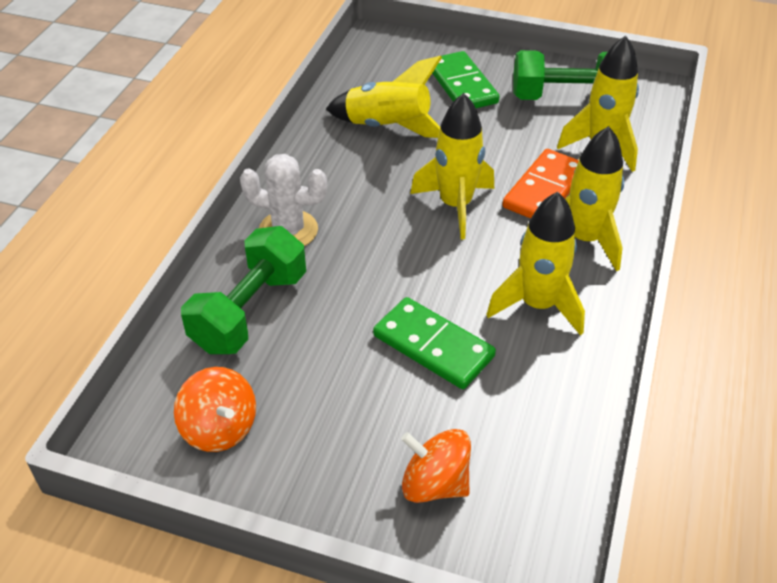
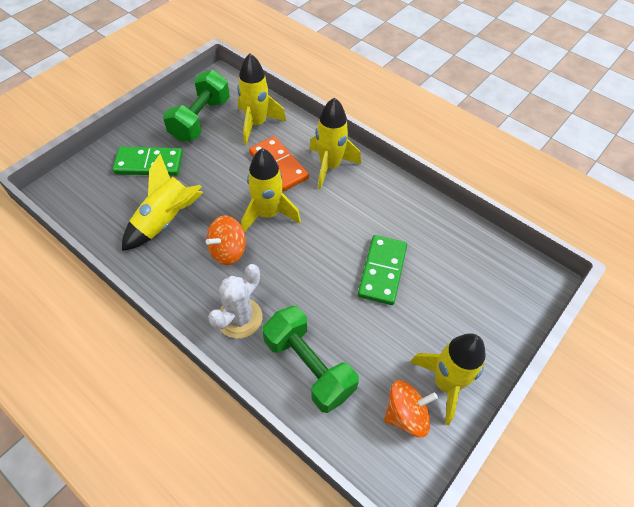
camera: 70 degrees left, 10 degrees up
(433, 346) = (382, 271): green domino -> green domino turned 45 degrees counterclockwise
(435, 484) = (481, 308): orange spinning top -> orange spinning top (228, 251)
(537, 305) = (371, 209): yellow rocket -> yellow rocket (445, 383)

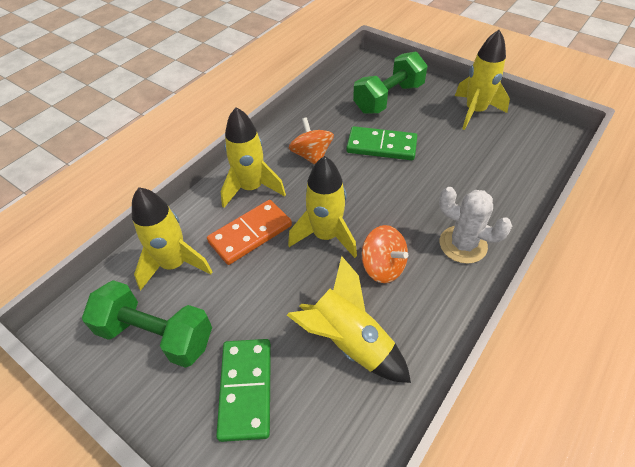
camera: 90 degrees left, 5 degrees down
(308, 366) = (493, 189): green dumbbell -> green dumbbell (388, 98)
(406, 415) = (509, 131): orange spinning top -> orange spinning top (311, 155)

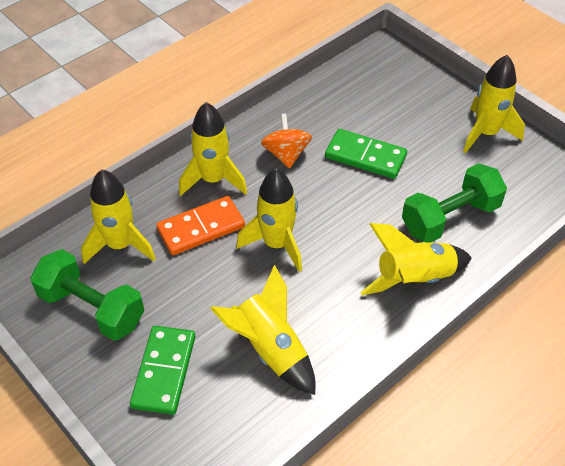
camera: 10 degrees right, 0 degrees up
(383, 266) = (325, 285): orange spinning top -> none
(388, 98) = (392, 100): green dumbbell -> green dumbbell (450, 218)
(463, 244) = (414, 279): white cactus -> yellow rocket

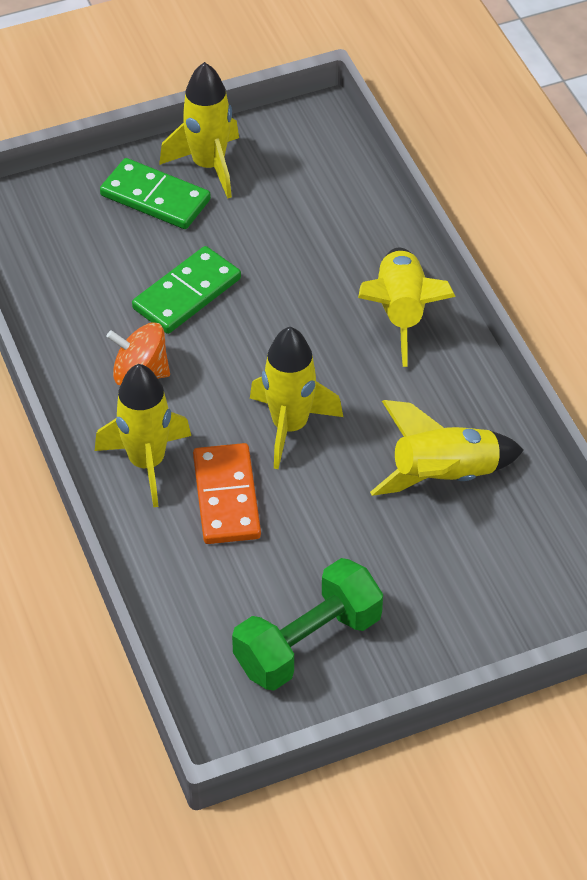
camera: 70 degrees left, 0 degrees up
(120, 245) = (214, 592): yellow rocket -> none
(164, 371) = (434, 587): green domino -> green domino (155, 197)
(450, 218) = (327, 249): green dumbbell -> none

